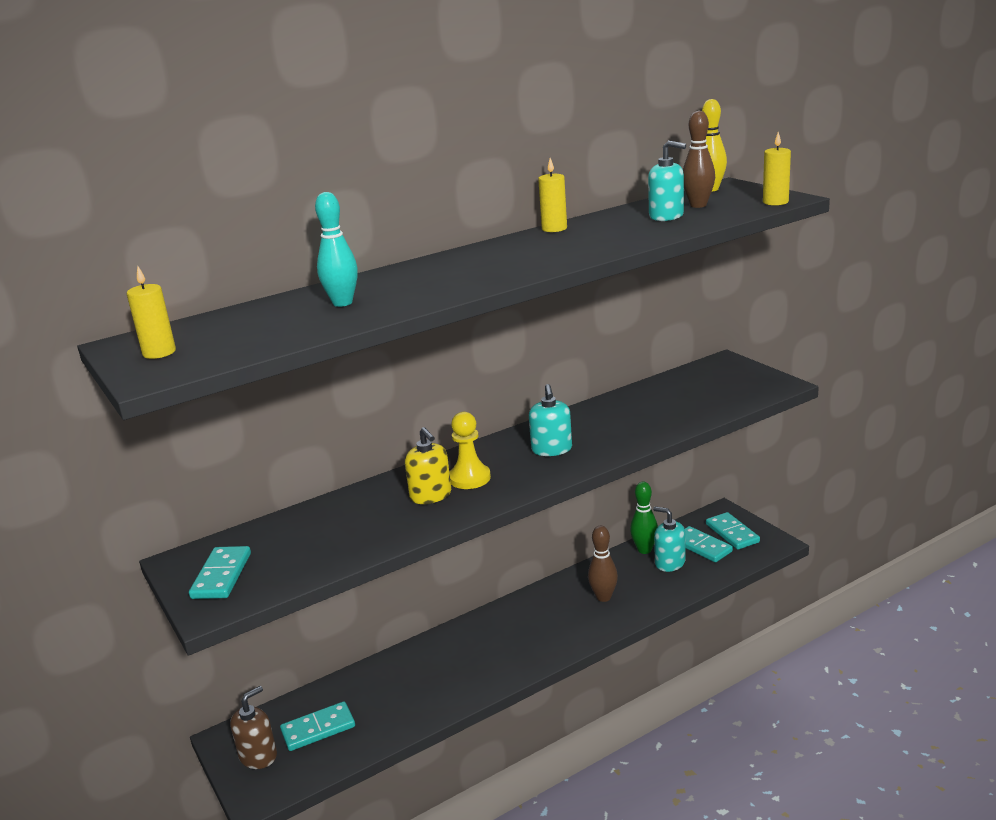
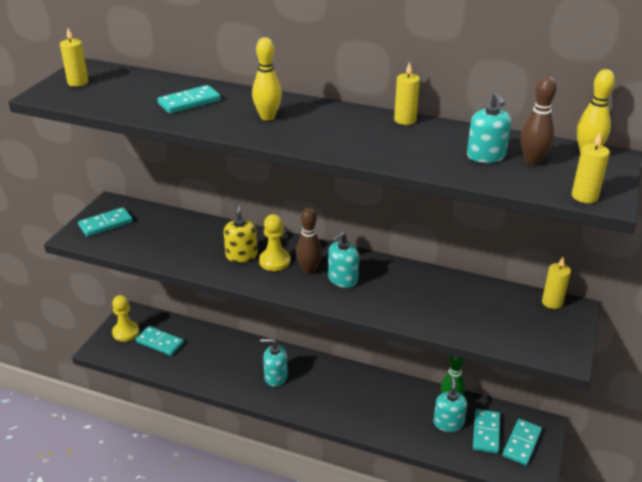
camera: 50 degrees right, 10 degrees up
(258, 756) = (126, 332): brown soap dispenser -> yellow pawn
(342, 303) = (189, 102): turquoise bowling pin -> turquoise domino
(431, 495) = (241, 255): yellow soap dispenser -> yellow soap dispenser turned 150 degrees clockwise
(448, 275) = (267, 117): none -> yellow bowling pin
(488, 651) = (275, 377): none -> turquoise soap dispenser
(603, 597) = (376, 405): brown bowling pin -> brown bowling pin (309, 270)
(706, 367) = (552, 302): none -> yellow candle

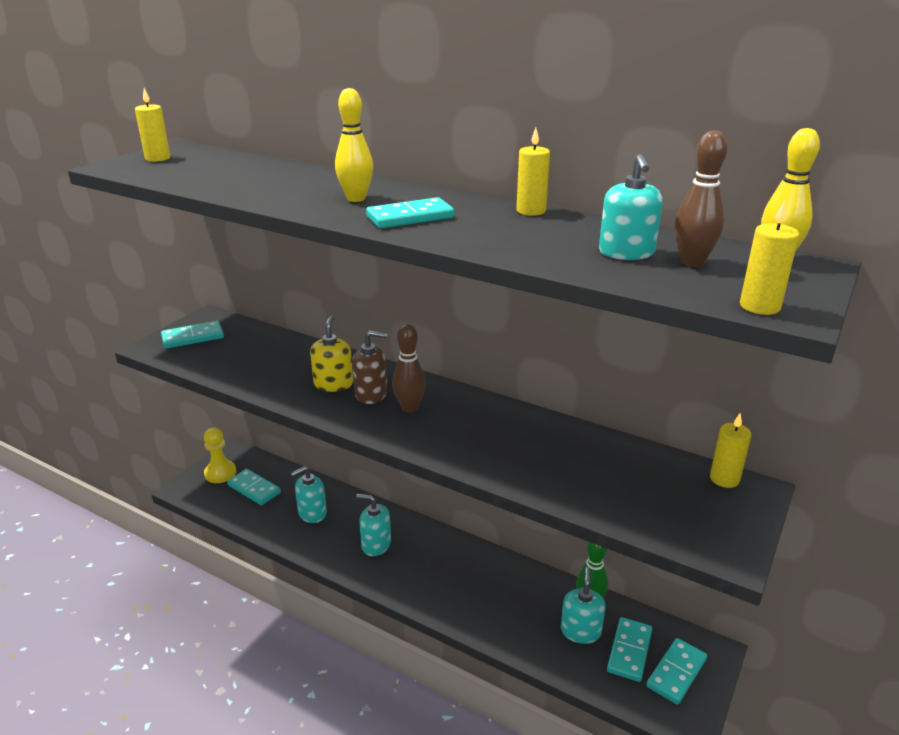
camera: 10 degrees right, 5 degrees down
(189, 102) = (271, 181): turquoise domino -> turquoise domino (410, 217)
(274, 261) = (371, 394): yellow pawn -> brown soap dispenser
(342, 279) = (448, 422): turquoise soap dispenser -> turquoise soap dispenser (312, 513)

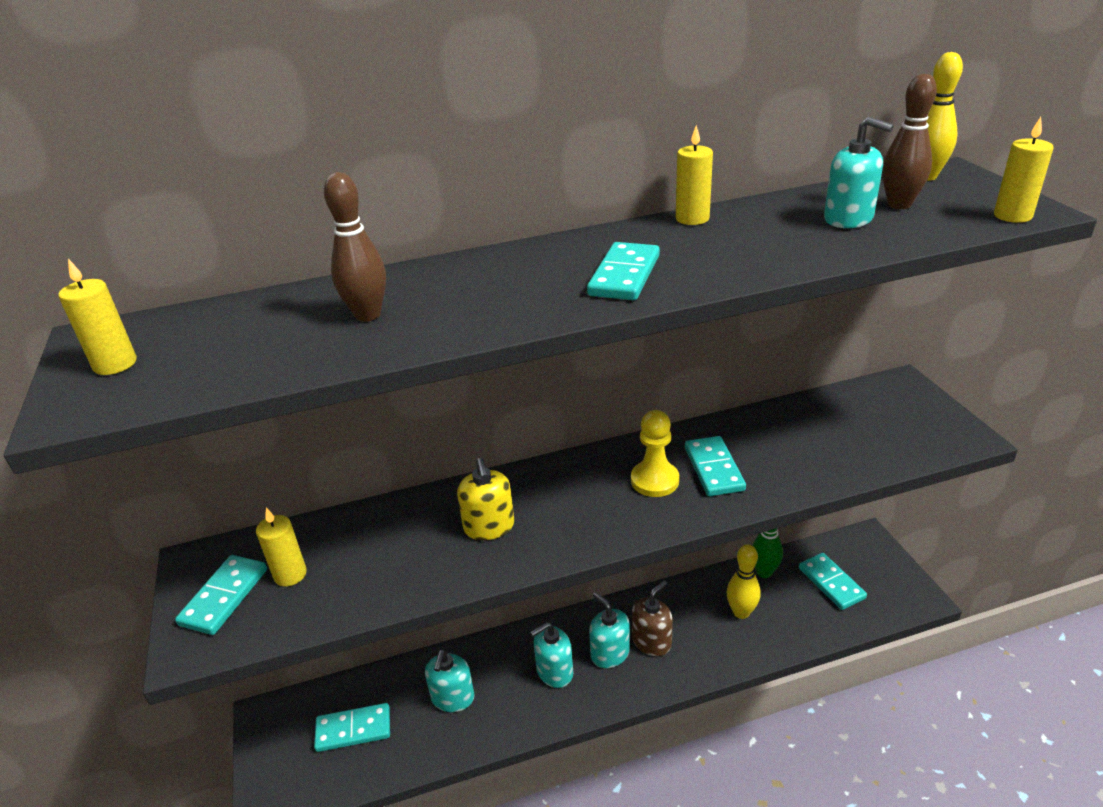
camera: 45 degrees left, 5 degrees up
(220, 473) = (285, 748): yellow pawn -> yellow pawn (654, 480)
(333, 384) = (489, 527): yellow soap dispenser -> yellow soap dispenser turned 150 degrees counterclockwise
(356, 199) = (521, 284): yellow bowling pin -> yellow bowling pin (741, 612)
(371, 394) = (541, 509): brown soap dispenser -> brown soap dispenser (651, 641)
(409, 408) = (597, 496): brown bowling pin -> brown bowling pin (367, 315)
(580, 631) = (788, 597): turquoise soap dispenser -> turquoise soap dispenser (610, 653)
(676, 673) = (872, 572): turquoise domino -> turquoise domino (714, 469)
(724, 479) = (878, 388): yellow candle -> yellow candle (290, 574)

